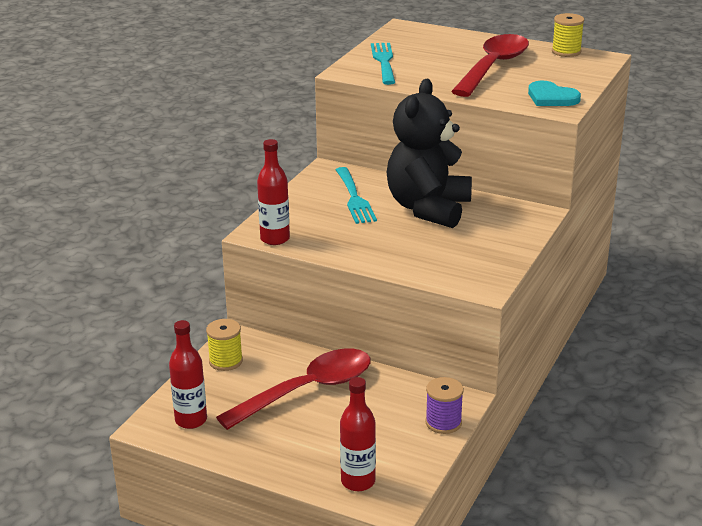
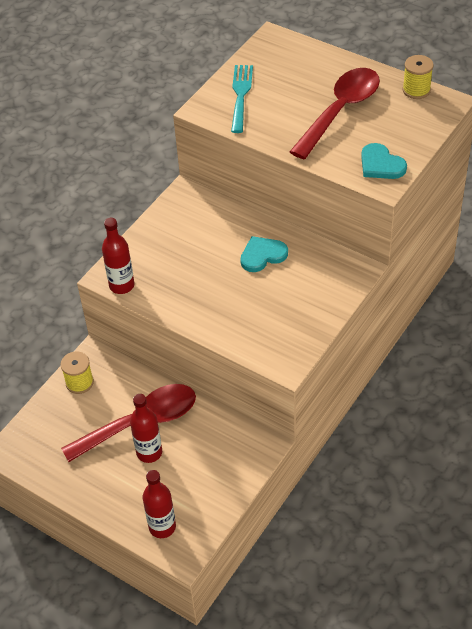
camera: 10 degrees right, 20 degrees up
(191, 420) = (42, 447): red bottle -> red bottle (149, 452)
(354, 198) = (201, 236): turquoise fork -> none
(428, 208) = (262, 255): black teddy bear -> turquoise heart
(443, 422) = (244, 470): purple spool -> none

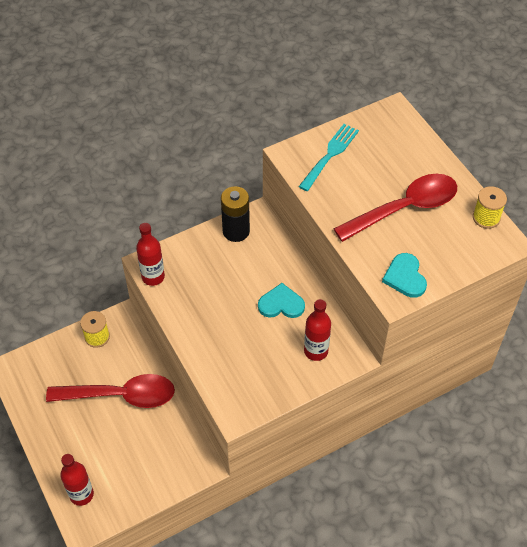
camera: 25 degrees right, 5 degrees up
(149, 452) = (111, 425): red bottle -> red bottle (316, 351)
(175, 213) = (236, 231): none -> black battery

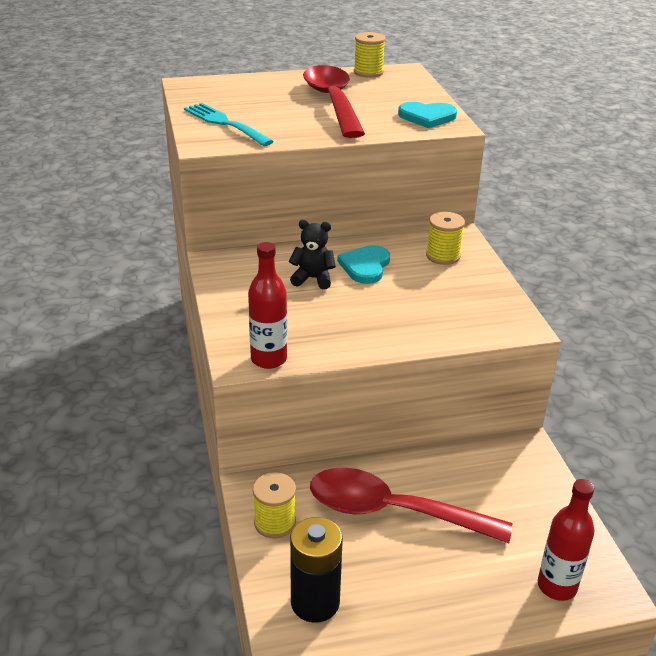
camera: 75 degrees left, 20 degrees down
(121, 395) = (392, 511): red spoon -> red spoon turned 90 degrees counterclockwise
(236, 231) = (231, 278): black battery -> black battery (315, 602)
(252, 277) = (313, 279): none -> black teddy bear
(316, 351) = (443, 256): red bottle -> yellow spool

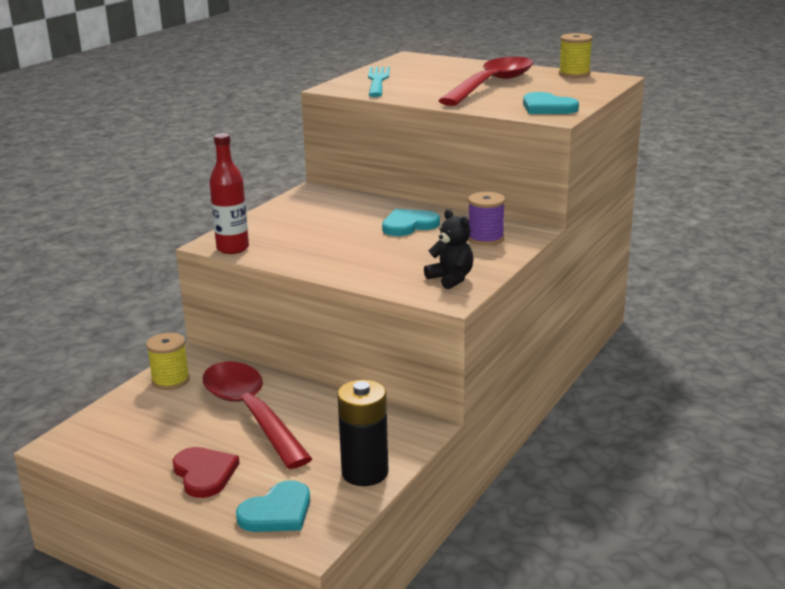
camera: 45 degrees right, 10 degrees down
(313, 279) = (355, 219): black teddy bear -> black teddy bear (451, 279)
(315, 602) = (118, 429): black battery -> black battery (365, 472)
(443, 256) = (485, 238): yellow spool -> purple spool
(454, 592) = (204, 474): none -> red heart
(557, 586) = (277, 512): red bottle -> turquoise heart

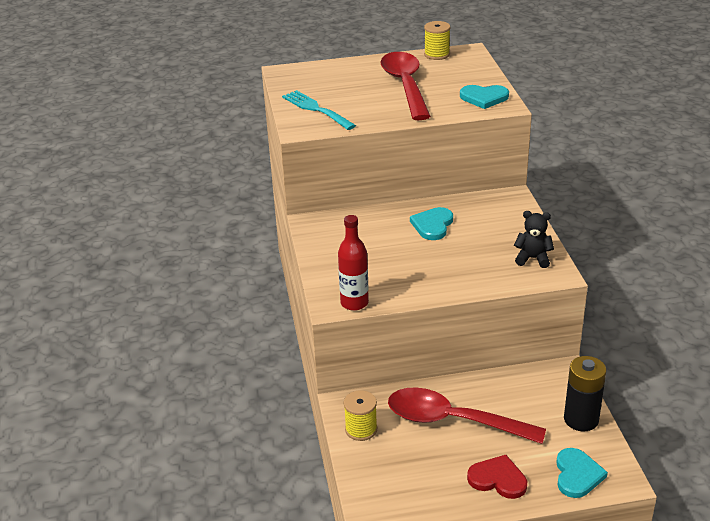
camera: 40 degrees left, 10 degrees up
(485, 238) = (497, 215): purple spool -> none

